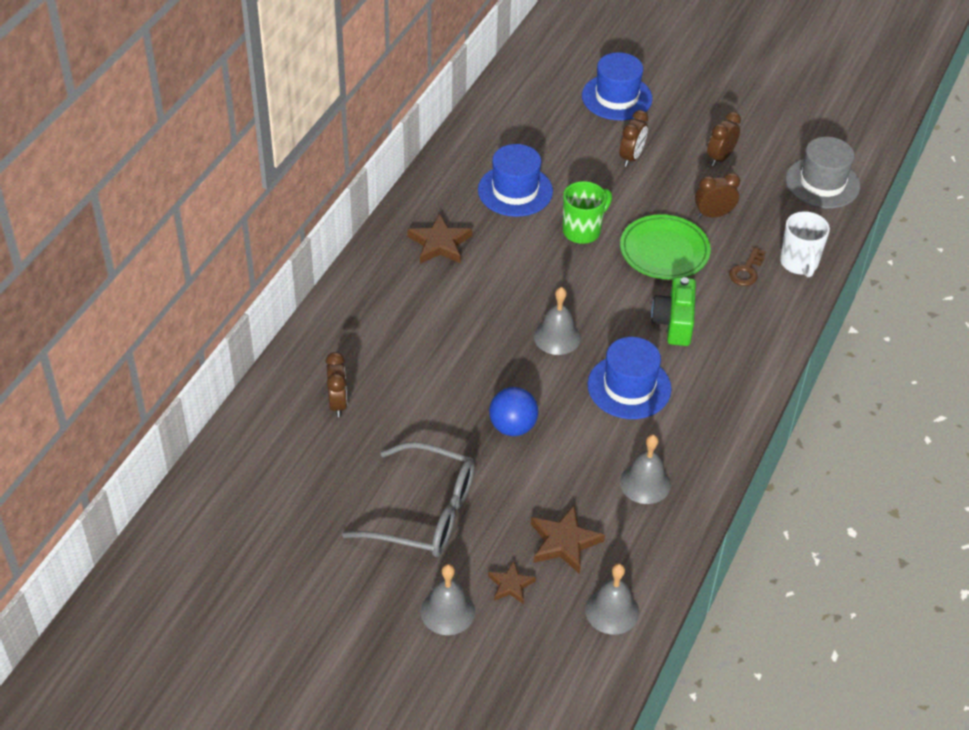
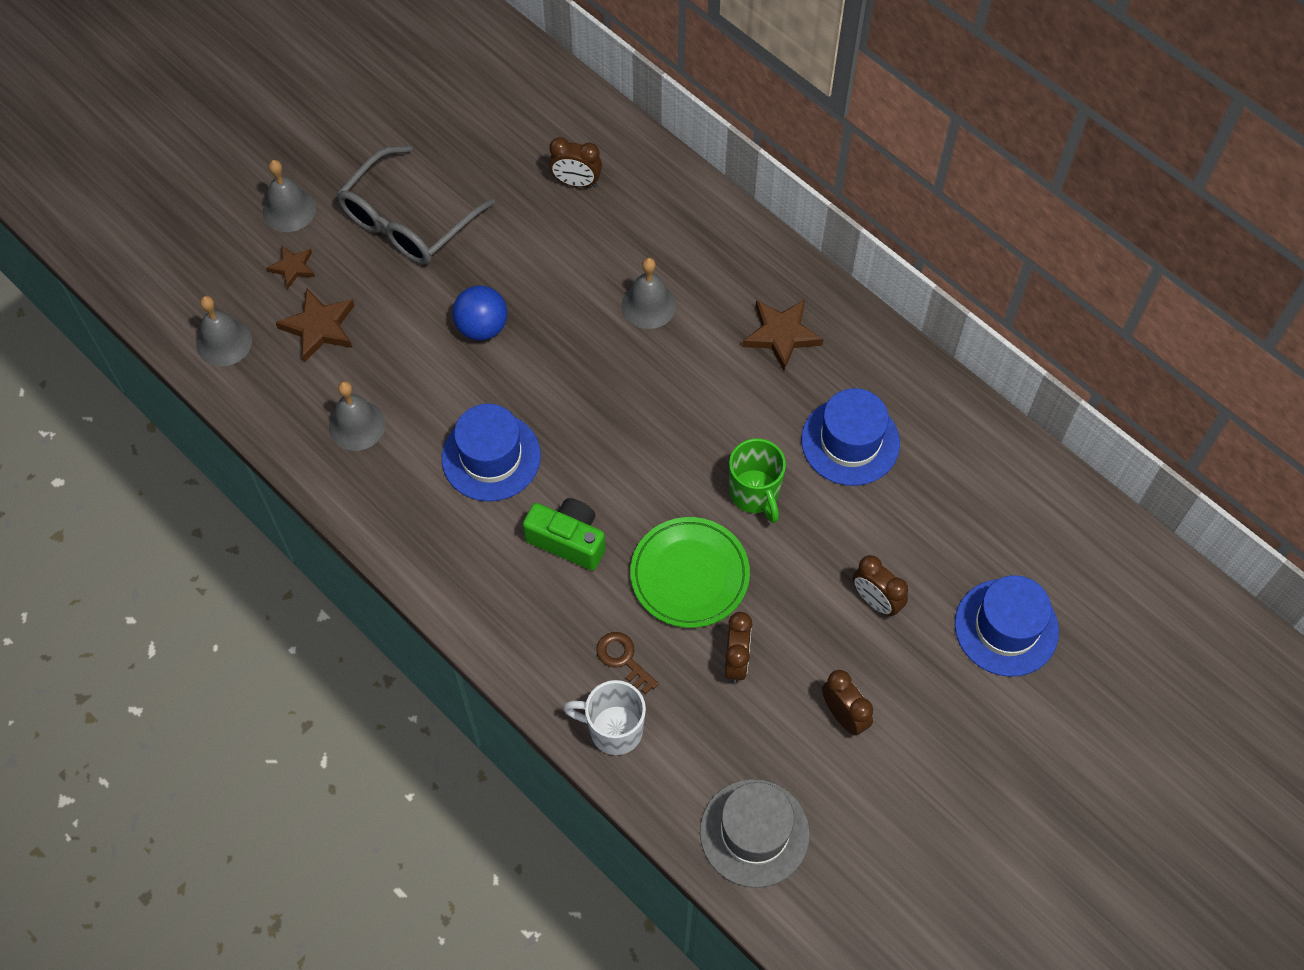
camera: 110 degrees right, 15 degrees up
(557, 337) = (592, 409): grey bell -> grey bell (649, 305)

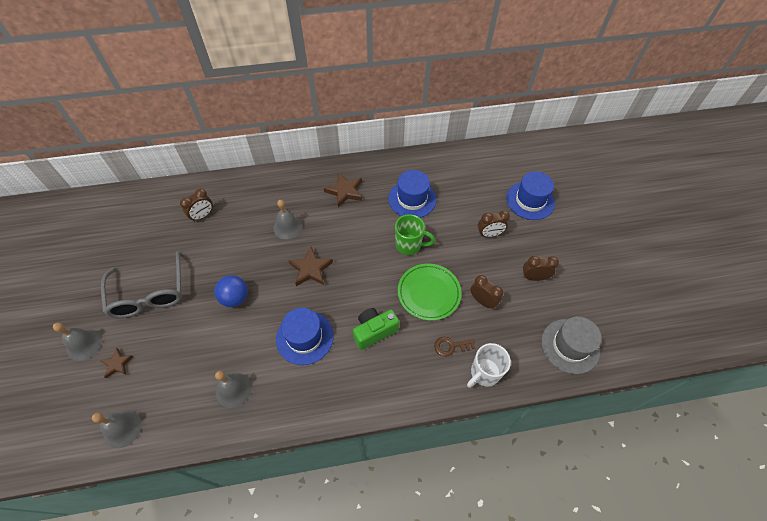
camera: 55 degrees left, 5 degrees down
(319, 327) = (163, 372): brown star -> brown star (311, 269)

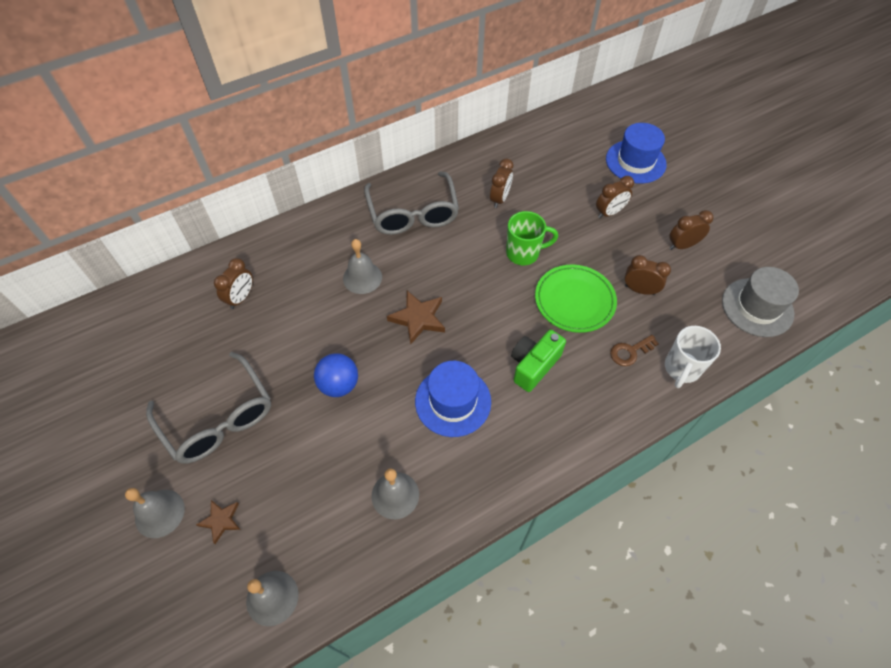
camera: 20 degrees left, 0 degrees up
(345, 191) = (413, 213): brown star -> grey glasses
(412, 199) = (500, 199): blue hat -> brown clock

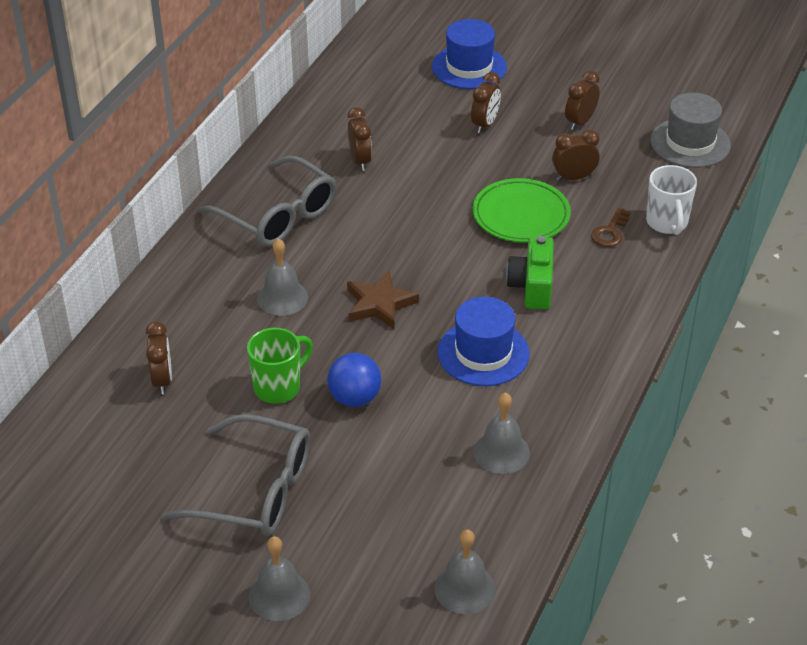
camera: 35 degrees left, 15 degrees down
(221, 521) = (351, 564): brown star -> none
(524, 253) = (432, 198): green mug -> green mug (278, 387)

